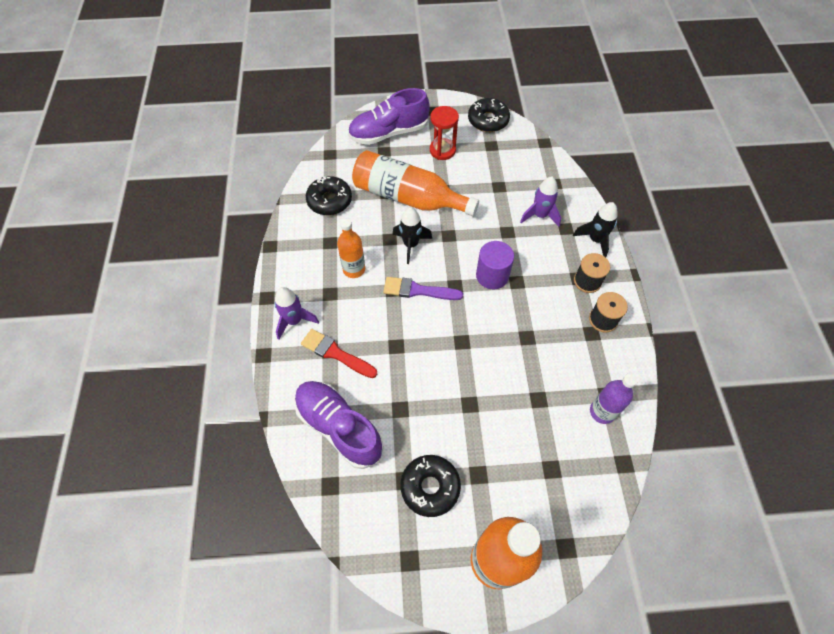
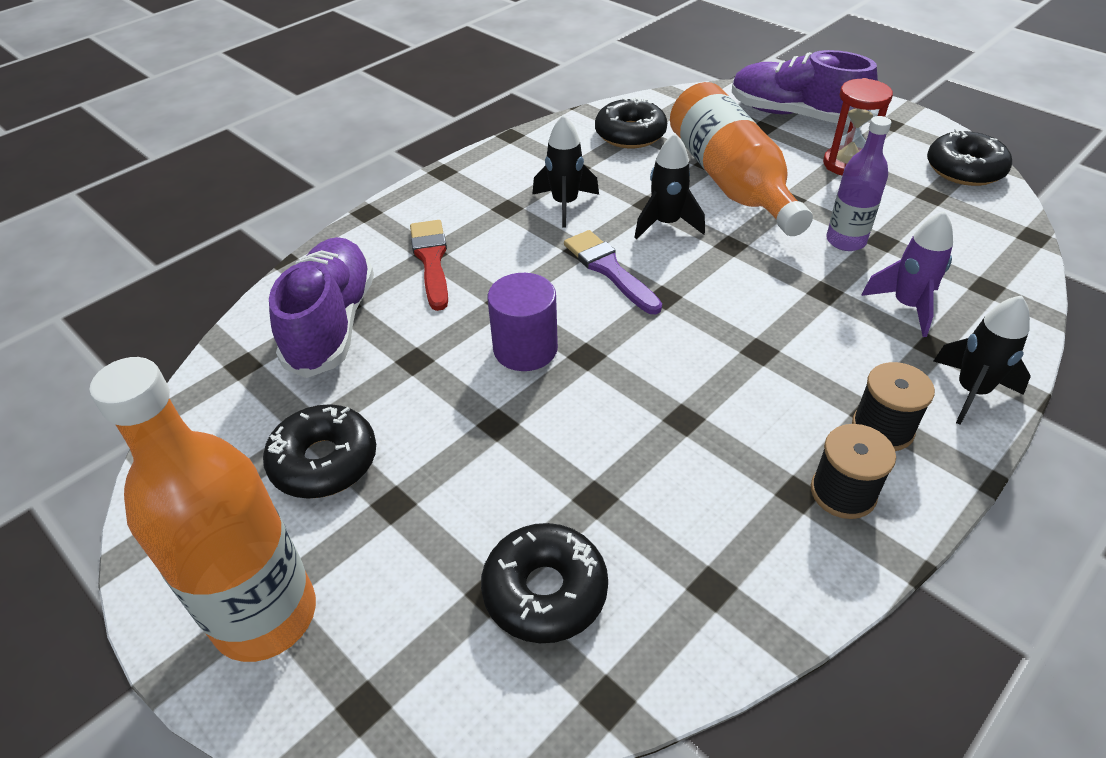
camera: 50 degrees right, 15 degrees down
(294, 321) = (437, 206): purple rocket -> none
(354, 269) = (565, 204): orange bottle -> black rocket
(492, 275) = (732, 320): purple cylinder -> purple cylinder (525, 349)
(566, 449) = (545, 591): none -> black donut
(602, 412) = (670, 600): purple bottle -> purple bottle (845, 241)

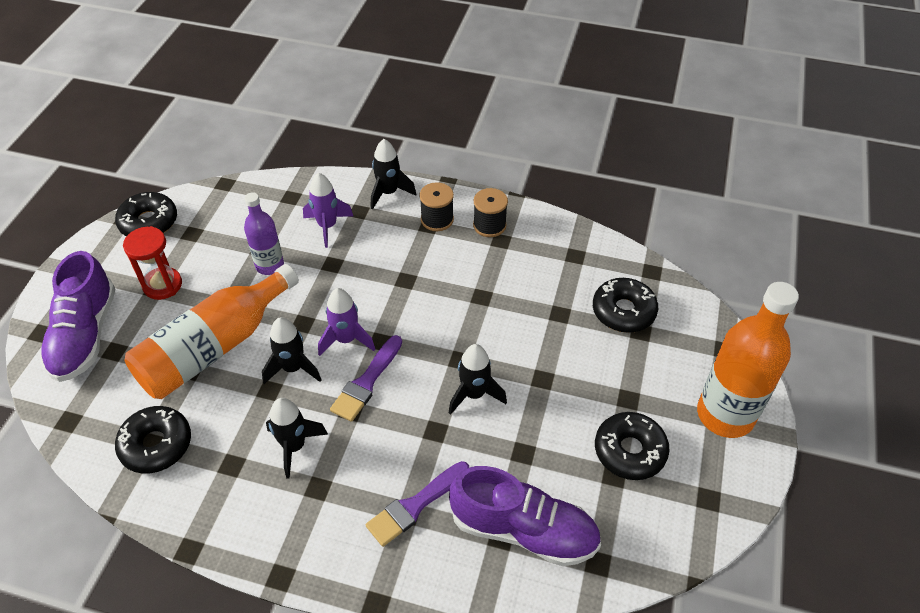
camera: 120 degrees left, 5 degrees up
(332, 324) = (523, 530): purple shoe -> purple shoe turned 135 degrees counterclockwise
(431, 260) = (415, 505): red brush -> purple brush
(525, 349) = (474, 394): purple cylinder -> black rocket
(683, 271) = (346, 340): none -> purple rocket

